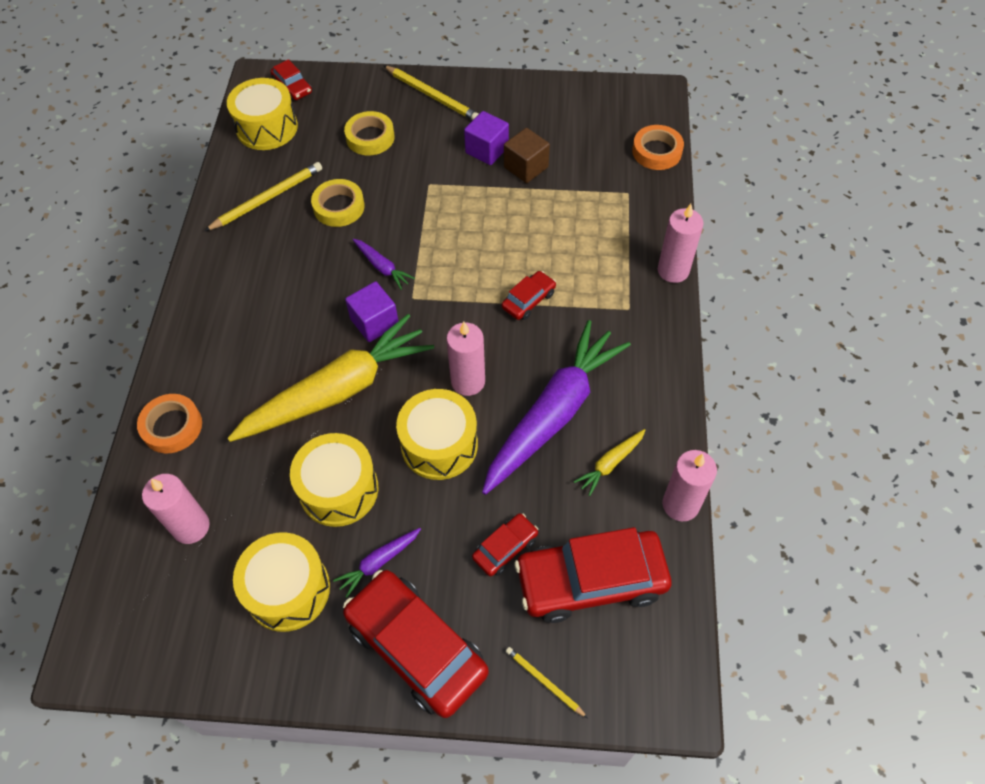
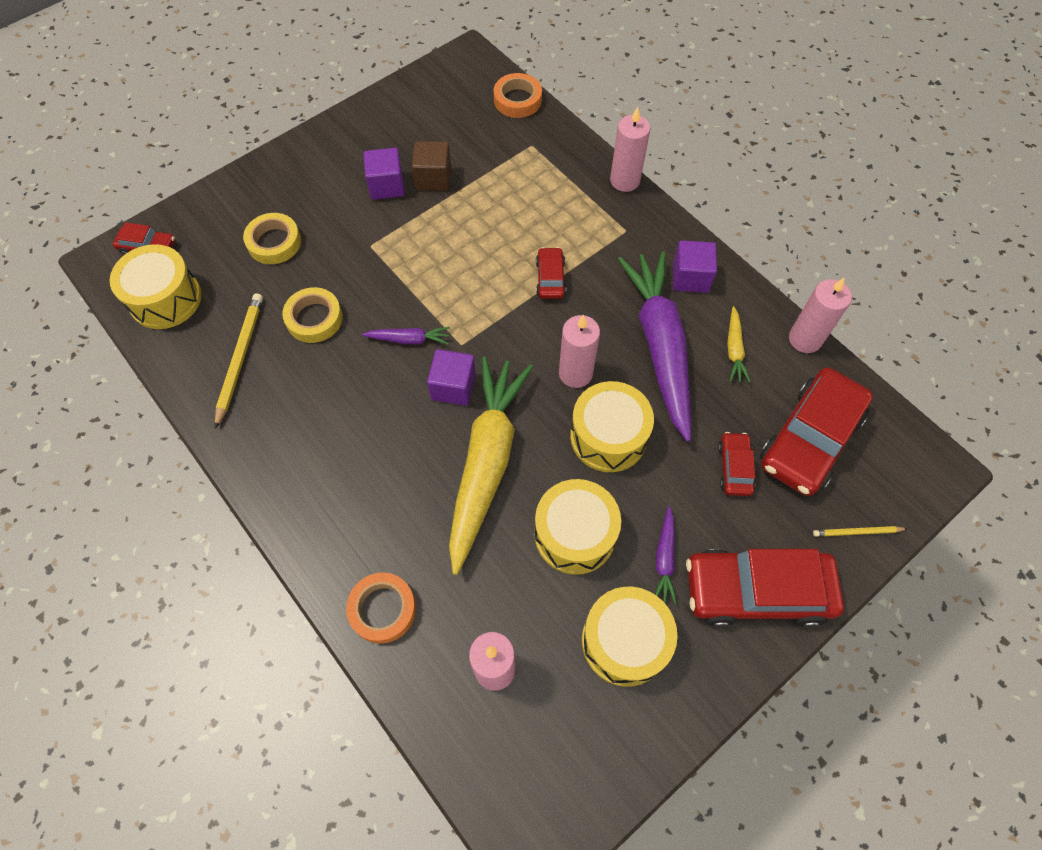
camera: 45 degrees left, 5 degrees up
(432, 96) = (289, 171): yellow pencil -> none
(640, 382) = (690, 277): none -> purple cube

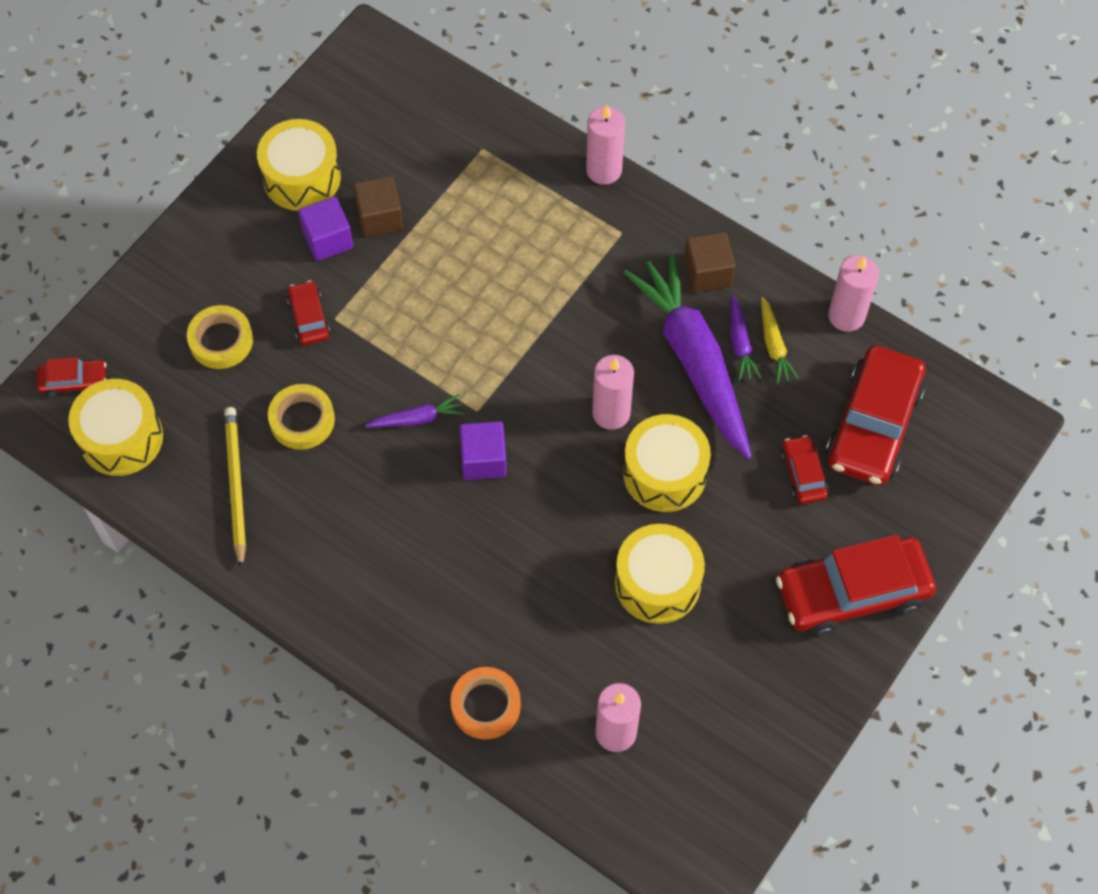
camera: 15 degrees left, 0 degrees up
(486, 462) = (544, 532): yellow carrot -> none
(517, 100) = (448, 92): orange tape -> none
(550, 278) = (552, 310): red car -> red car (309, 318)
(624, 641) = (735, 673): yellow drum -> yellow drum (302, 177)
(664, 558) = (754, 584): purple carrot -> purple carrot (740, 343)
(690, 277) = (707, 273): purple cube -> brown cube
(857, 532) = (939, 510): yellow pencil -> none

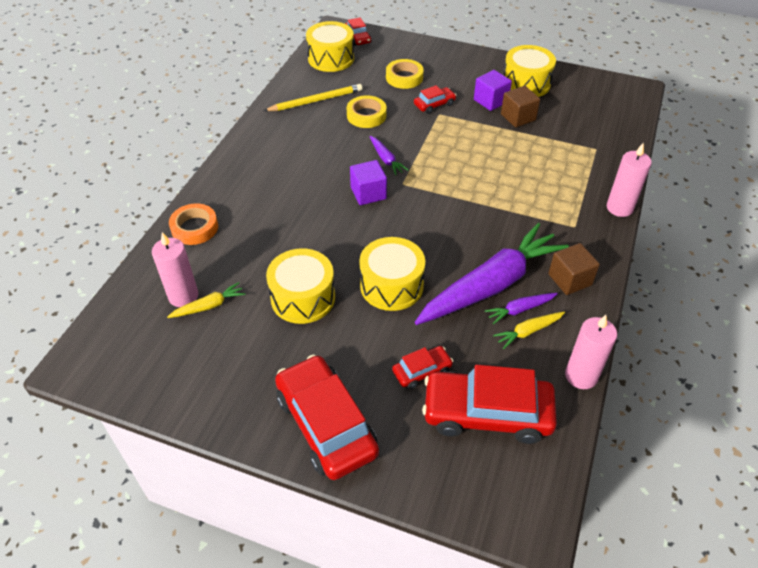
camera: 75 degrees right, 15 degrees down
(611, 413) = (428, 248): pink candle -> none
(642, 701) = (209, 306): none -> yellow carrot

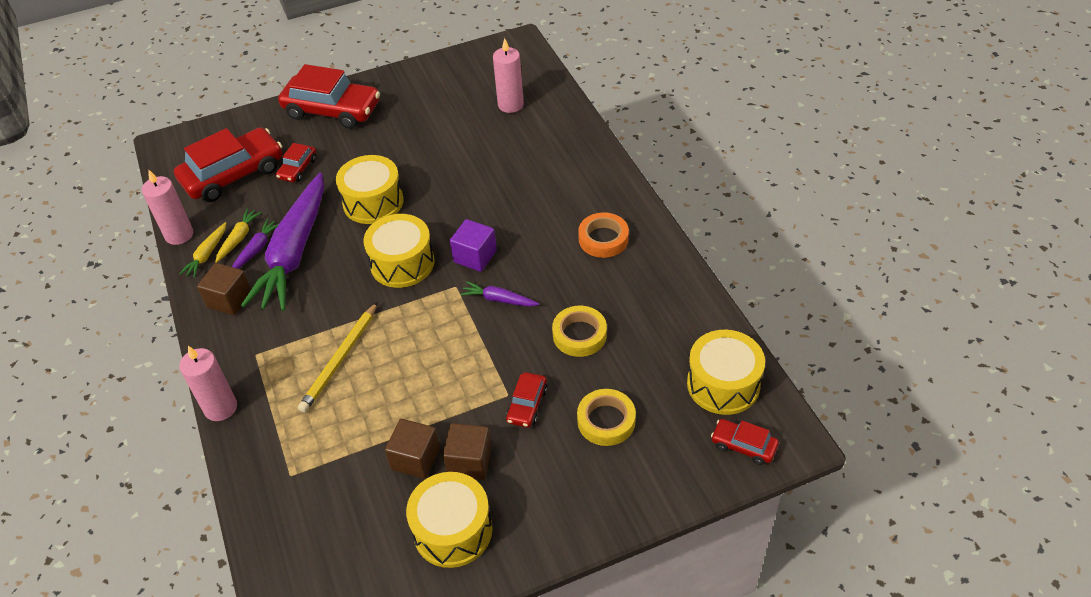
camera: 140 degrees right, 0 degrees up
(194, 228) = (571, 141): orange tape -> orange tape (603, 239)
(209, 306) = (485, 111): yellow carrot -> yellow carrot (207, 255)
(303, 298) = (429, 154): yellow drum -> yellow drum (402, 263)
(316, 100) = (653, 314): yellow pencil -> yellow pencil (340, 359)
(490, 101) = (469, 461): purple cube -> brown cube

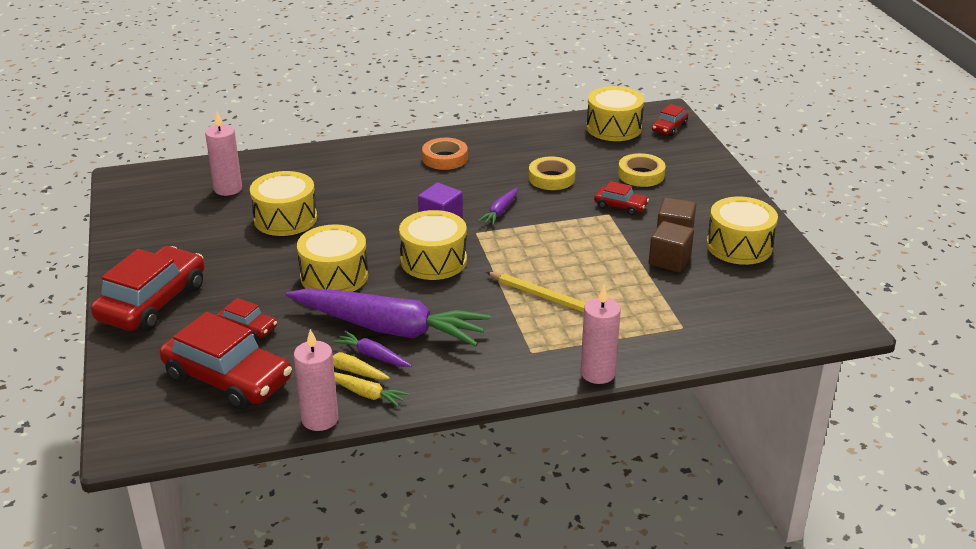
camera: 85 degrees left, 15 degrees down
(229, 300) = (446, 373): brown cube -> none
(233, 174) = (228, 378): red car -> red car turned 150 degrees clockwise
(464, 151) = (285, 219): none -> yellow drum

